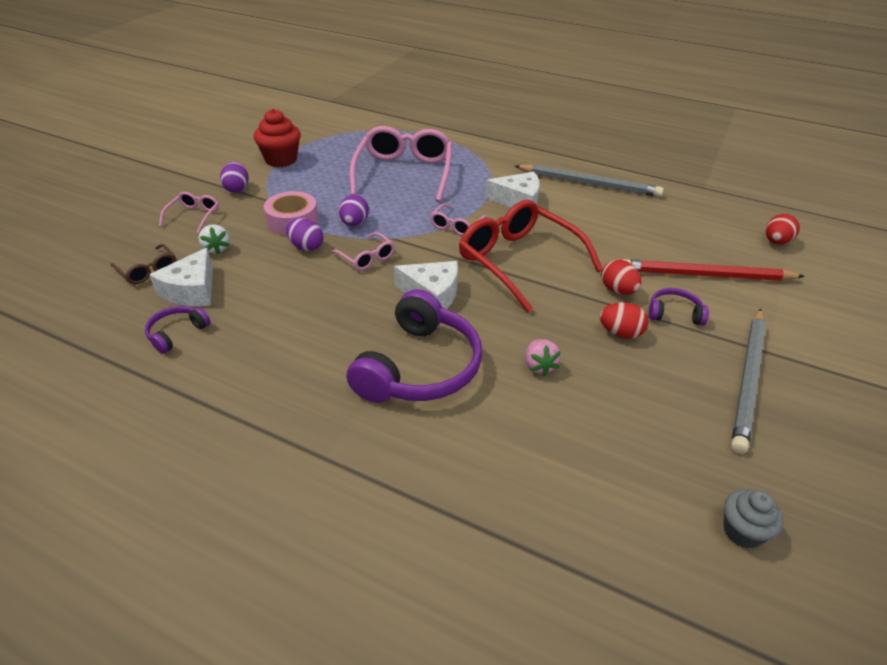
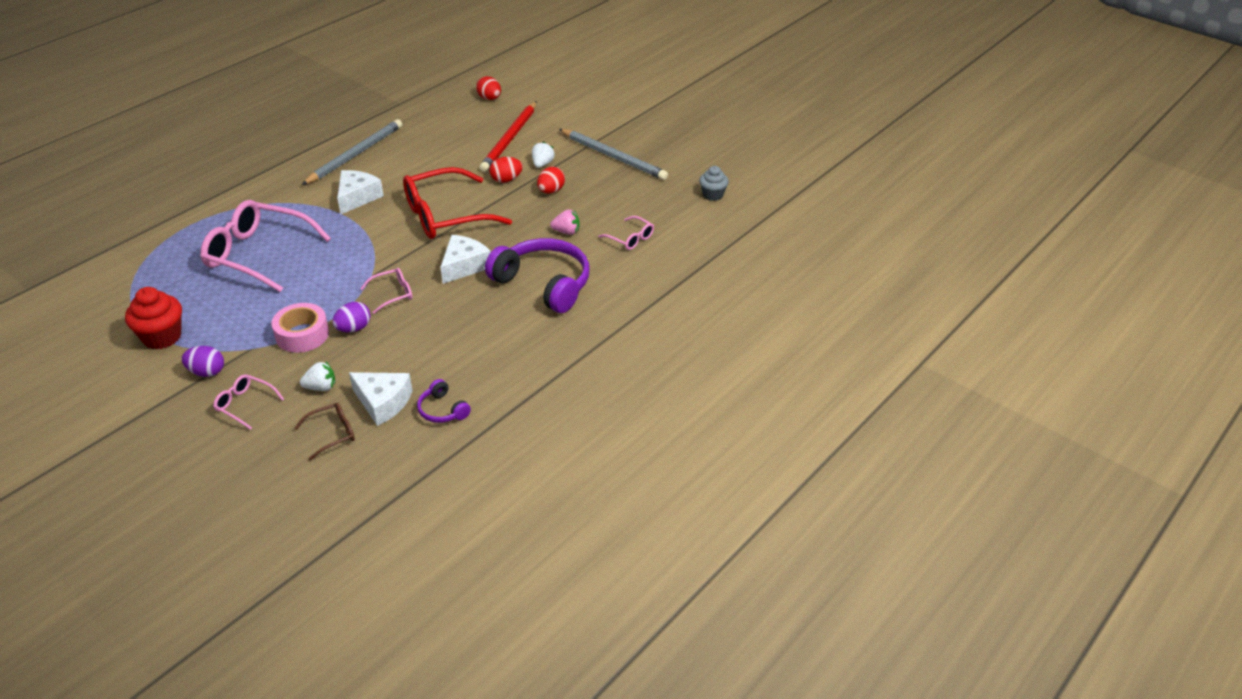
camera: 75 degrees left, 0 degrees up
(354, 223) = (332, 296): purple egg -> none
(456, 226) = (374, 238): pink glasses -> pink glasses (630, 238)
(674, 313) = (542, 164): purple headphones -> white strawberry

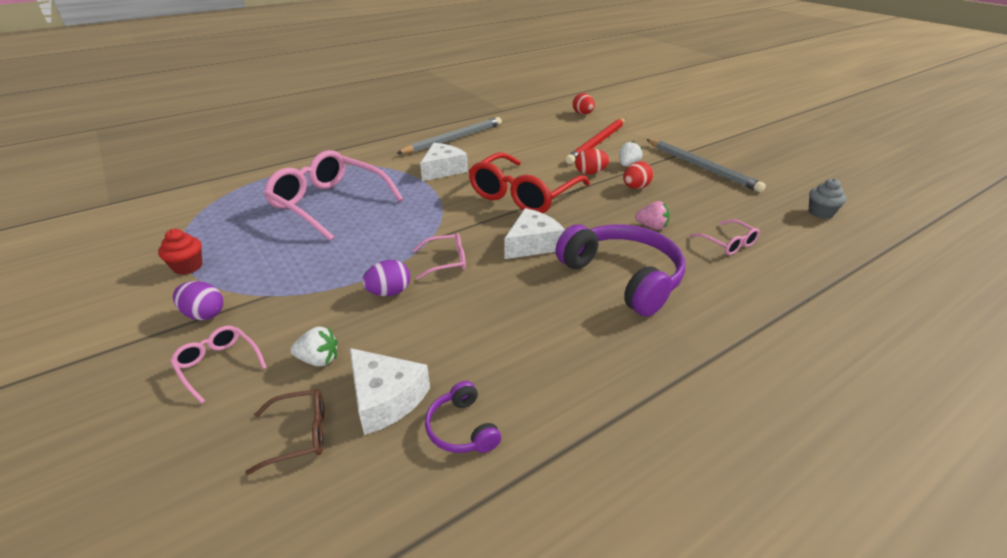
camera: 15 degrees right, 5 degrees down
(162, 337) = (188, 267): red cupcake -> red cupcake, size x0.64
(302, 335) = (330, 289): pink tape -> none
(445, 216) = (523, 195): red glasses -> red glasses turned 45 degrees counterclockwise

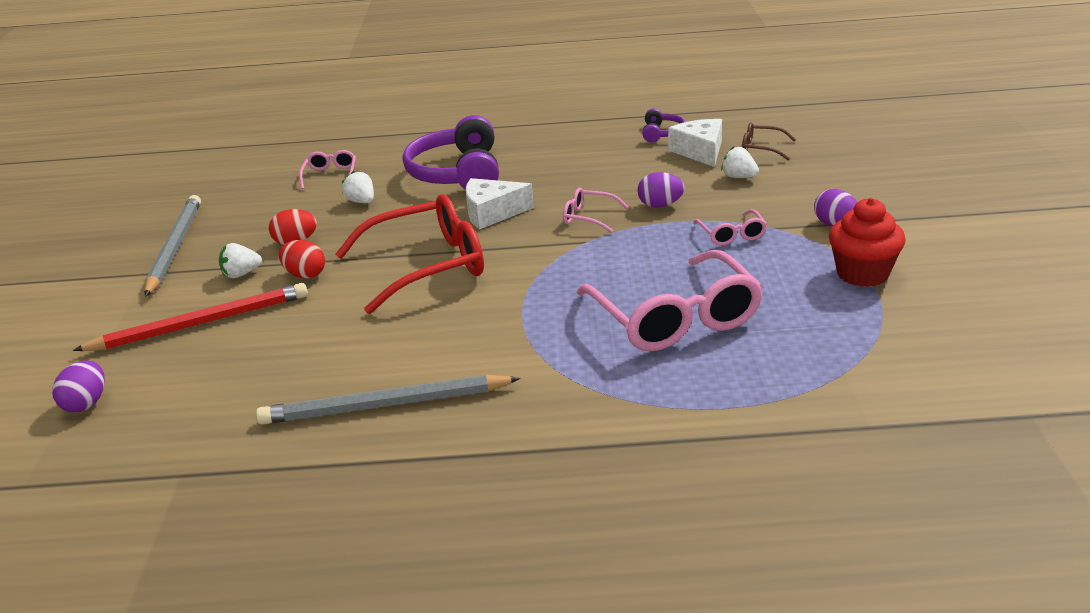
camera: 145 degrees left, 5 degrees down
(188, 267) = (862, 274): red cupcake -> red cupcake, size x1.57
(218, 365) = (818, 189): pink glasses -> pink glasses (731, 235)
(443, 170) = (477, 335): white cheese -> none
(582, 114) = (86, 403): red egg -> purple egg
(652, 226) = (361, 202): pink strawberry -> white strawberry
(820, 213) = (200, 177): grey cupcake -> none

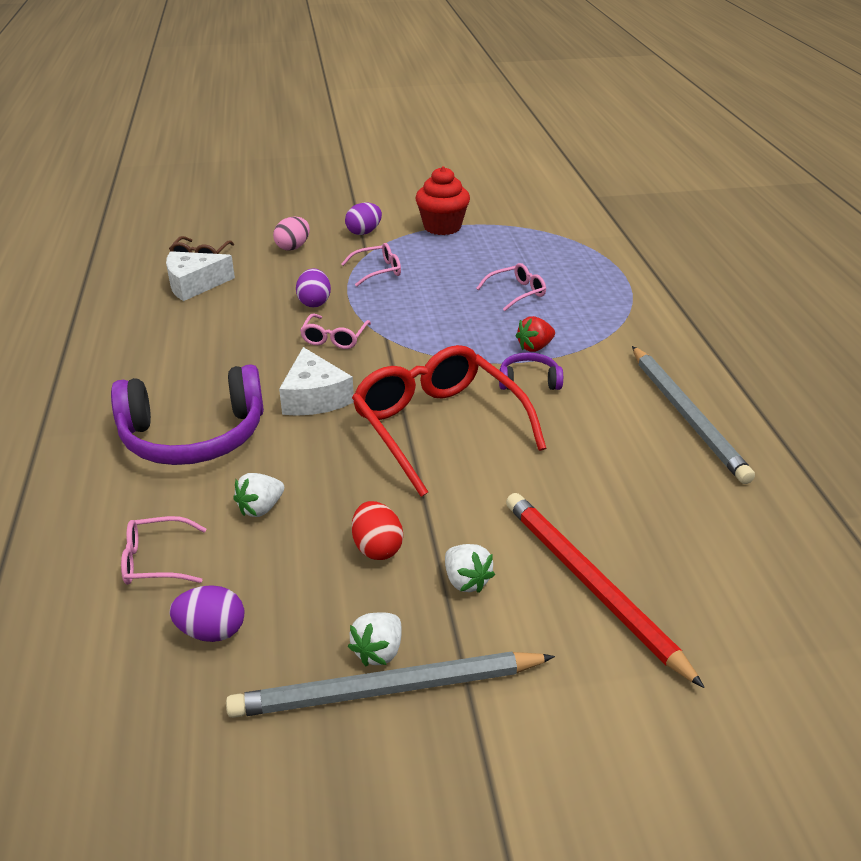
camera: 100 degrees left, 5 degrees up
(86, 403) = (783, 638): purple egg -> purple egg (212, 631)
(305, 275) = (464, 518): red egg -> none
(547, 322) = (535, 347): none -> red strawberry
(662, 133) = (134, 305): purple headphones -> purple headphones (529, 381)
(675, 318) = (516, 293): pink glasses -> pink glasses, size x0.46
(739, 177) = (262, 267): white strawberry -> white strawberry (378, 651)
(787, 189) = (293, 247): none -> pink egg

